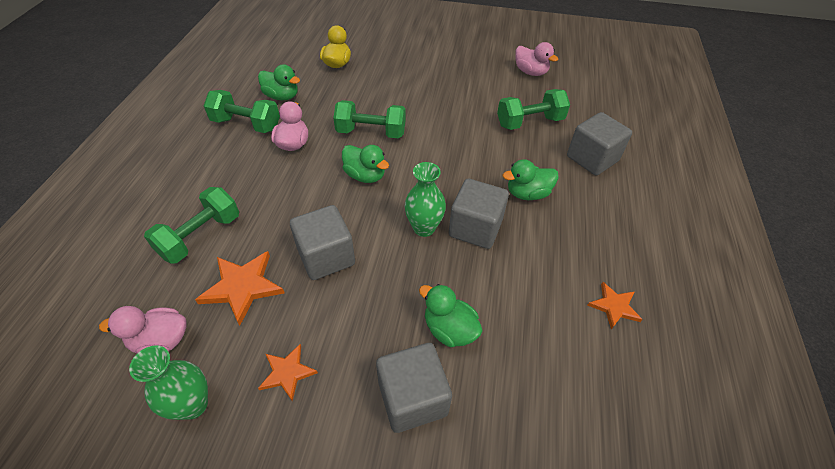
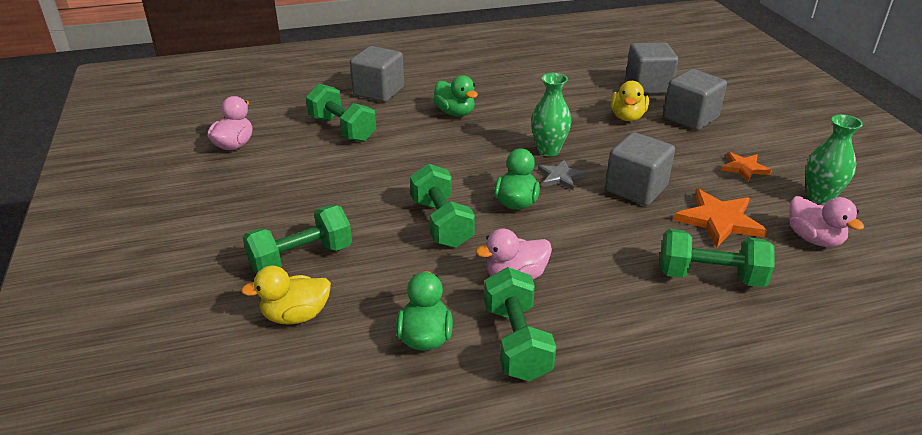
camera: 115 degrees left, 15 degrees down
(378, 216) = (560, 177): none -> grey star
(382, 74) = (301, 258): none -> green dumbbell
(449, 329) = (627, 117): green duck -> yellow duck
(475, 228) = (522, 127): grey cube -> grey cube (648, 86)
(614, 306) = (536, 68): orange star -> none

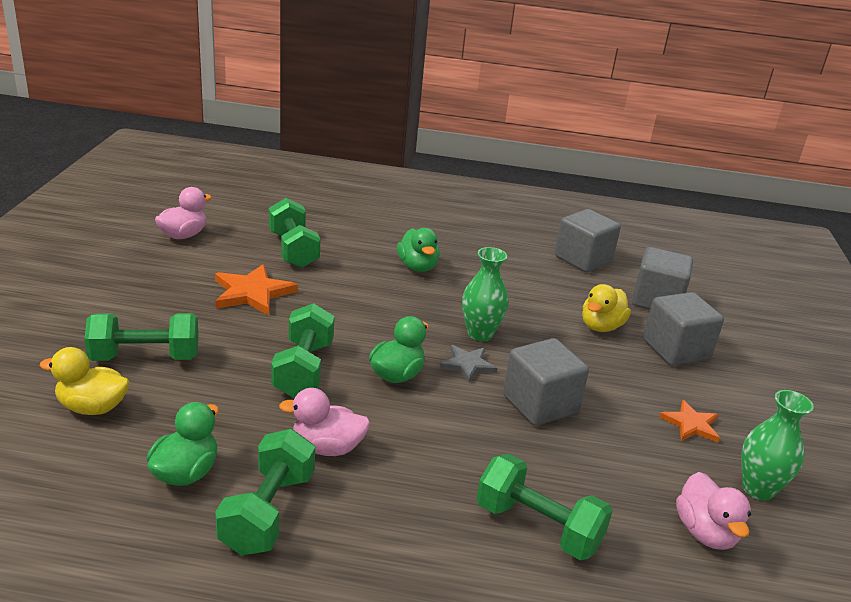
camera: 20 degrees right, 5 degrees down
(378, 92) = (360, 225): grey cube -> grey cube (583, 259)
(719, 220) = (605, 470): orange star -> orange star (252, 293)

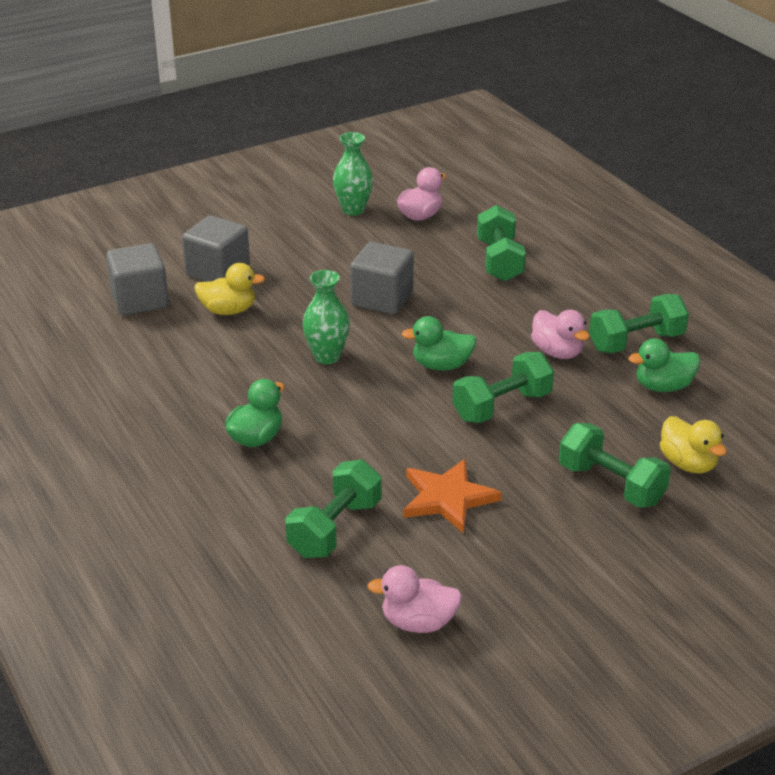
camera: 125 degrees left, 5 degrees up
(468, 365) = (380, 343): grey star -> none
(583, 259) = (101, 359): grey cube -> none
(690, 424) = (316, 243): orange star -> none

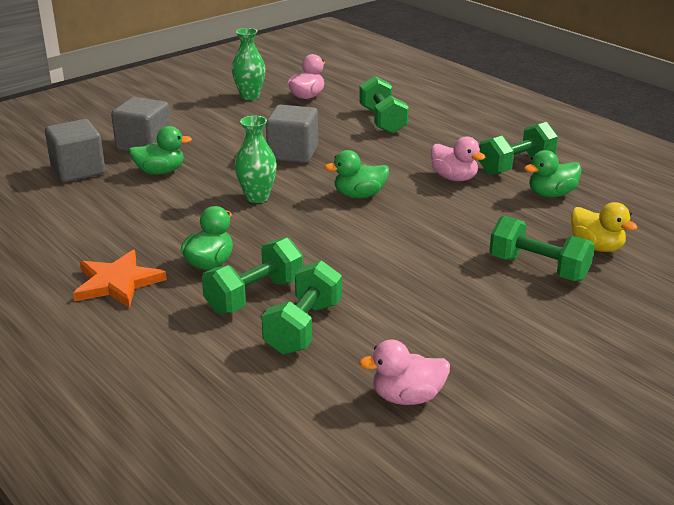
camera: 10 degrees left, 5 degrees down
(228, 310) = (160, 171): yellow duck -> green duck
(447, 498) = (399, 293): orange star -> orange star (117, 282)
(502, 406) = (422, 220): green dumbbell -> green dumbbell (254, 296)

